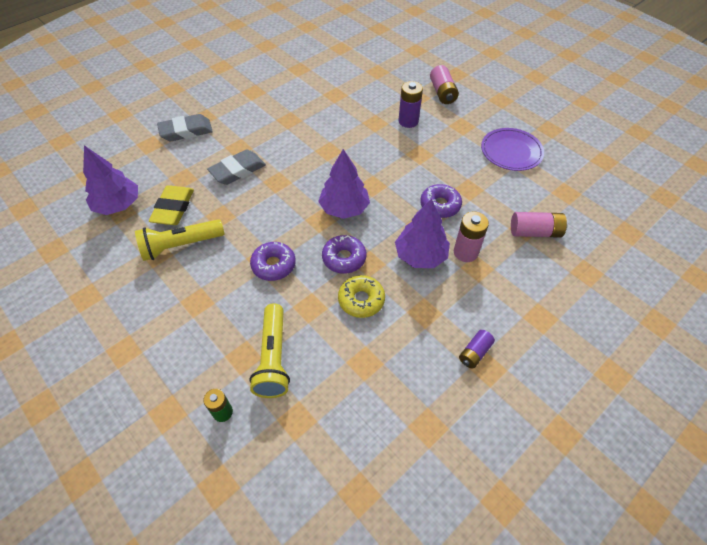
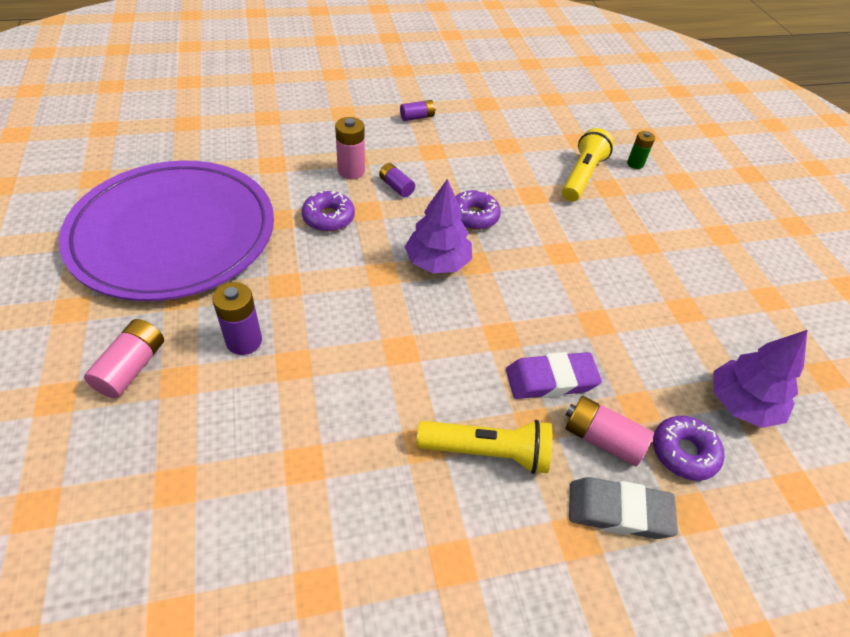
camera: 155 degrees left, 5 degrees down
(173, 208) = (659, 361): yellow eraser -> none
(181, 245) = (654, 306): yellow flashlight -> yellow flashlight (487, 452)
(238, 170) = (551, 380): grey eraser -> purple eraser
(273, 265) = (551, 241): purple donut -> purple donut (683, 452)
(361, 300) = (481, 180): yellow donut -> none
(420, 255) = (396, 187): purple tree -> purple battery
(511, 151) = (173, 234): purple plate -> purple plate, size x2.23
(535, 232) = (267, 157): pink battery -> pink battery (602, 439)

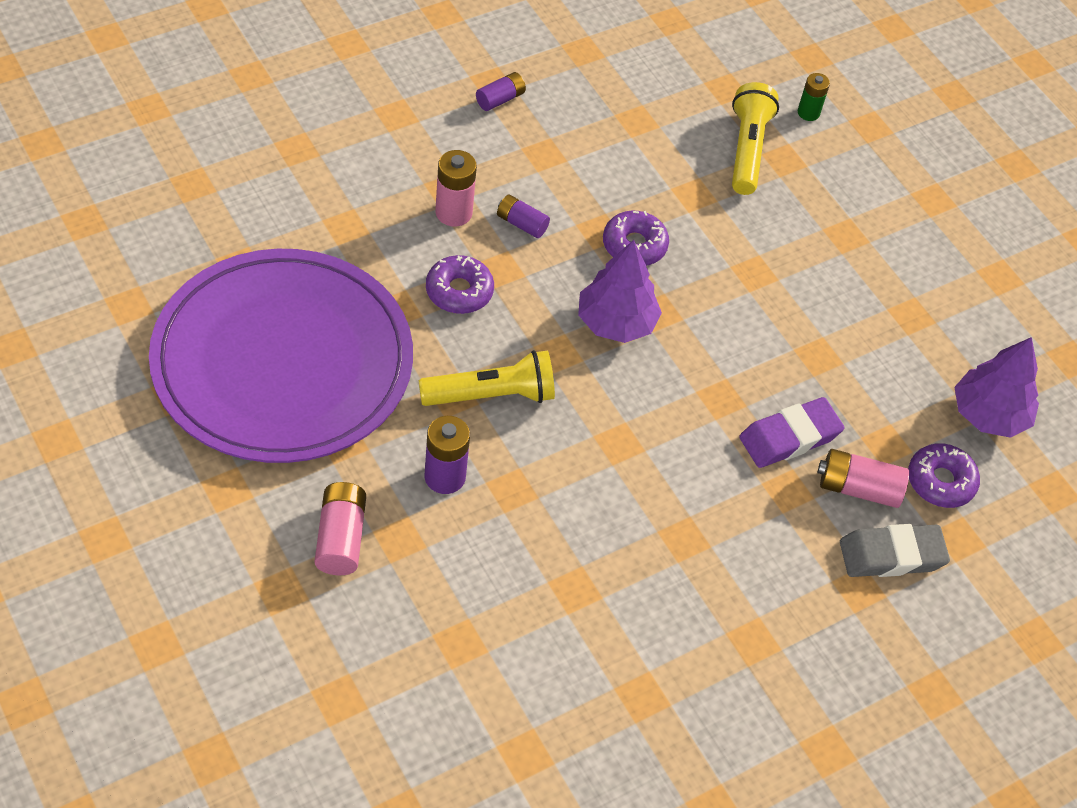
camera: 20 degrees left, 5 degrees up
(487, 452) = (750, 531): yellow flashlight -> yellow flashlight (491, 395)

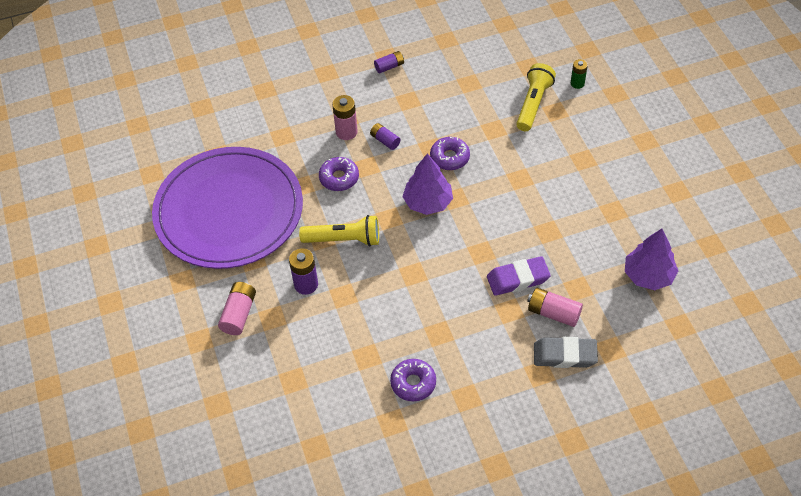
camera: 20 degrees right, 0 degrees up
(940, 481) = (607, 313): purple donut -> purple donut (413, 383)

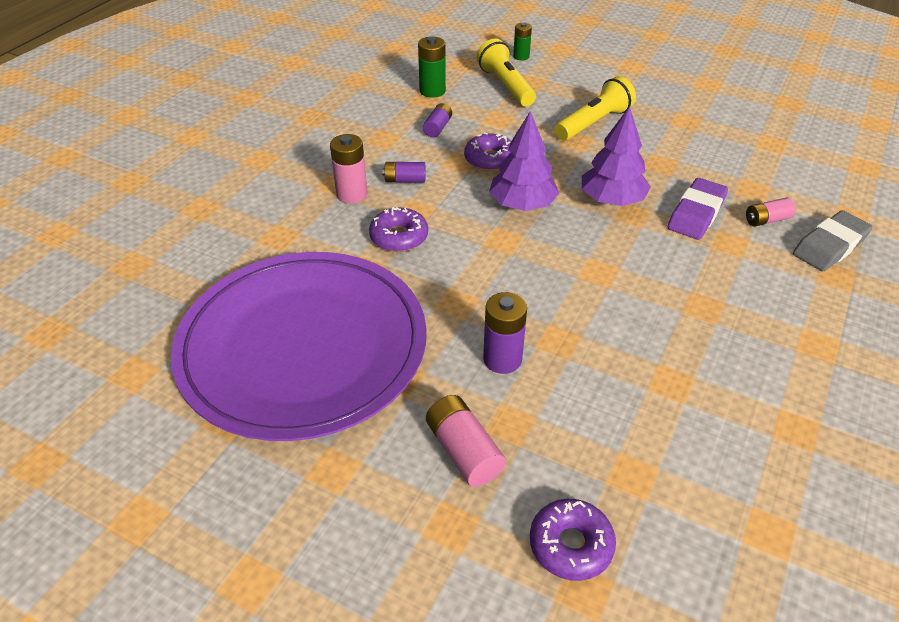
camera: 45 degrees left, 10 degrees down
(344, 239) = (483, 288): yellow flashlight -> yellow flashlight (593, 123)
(389, 66) = (326, 123): purple battery -> purple battery (437, 128)
(413, 383) = (754, 371): purple donut -> purple donut (570, 545)
(481, 79) = (432, 91): none -> green battery
(553, 313) = (766, 220): pink battery -> pink battery, size x0.66
(648, 275) = (784, 147): purple tree -> purple tree (612, 200)

